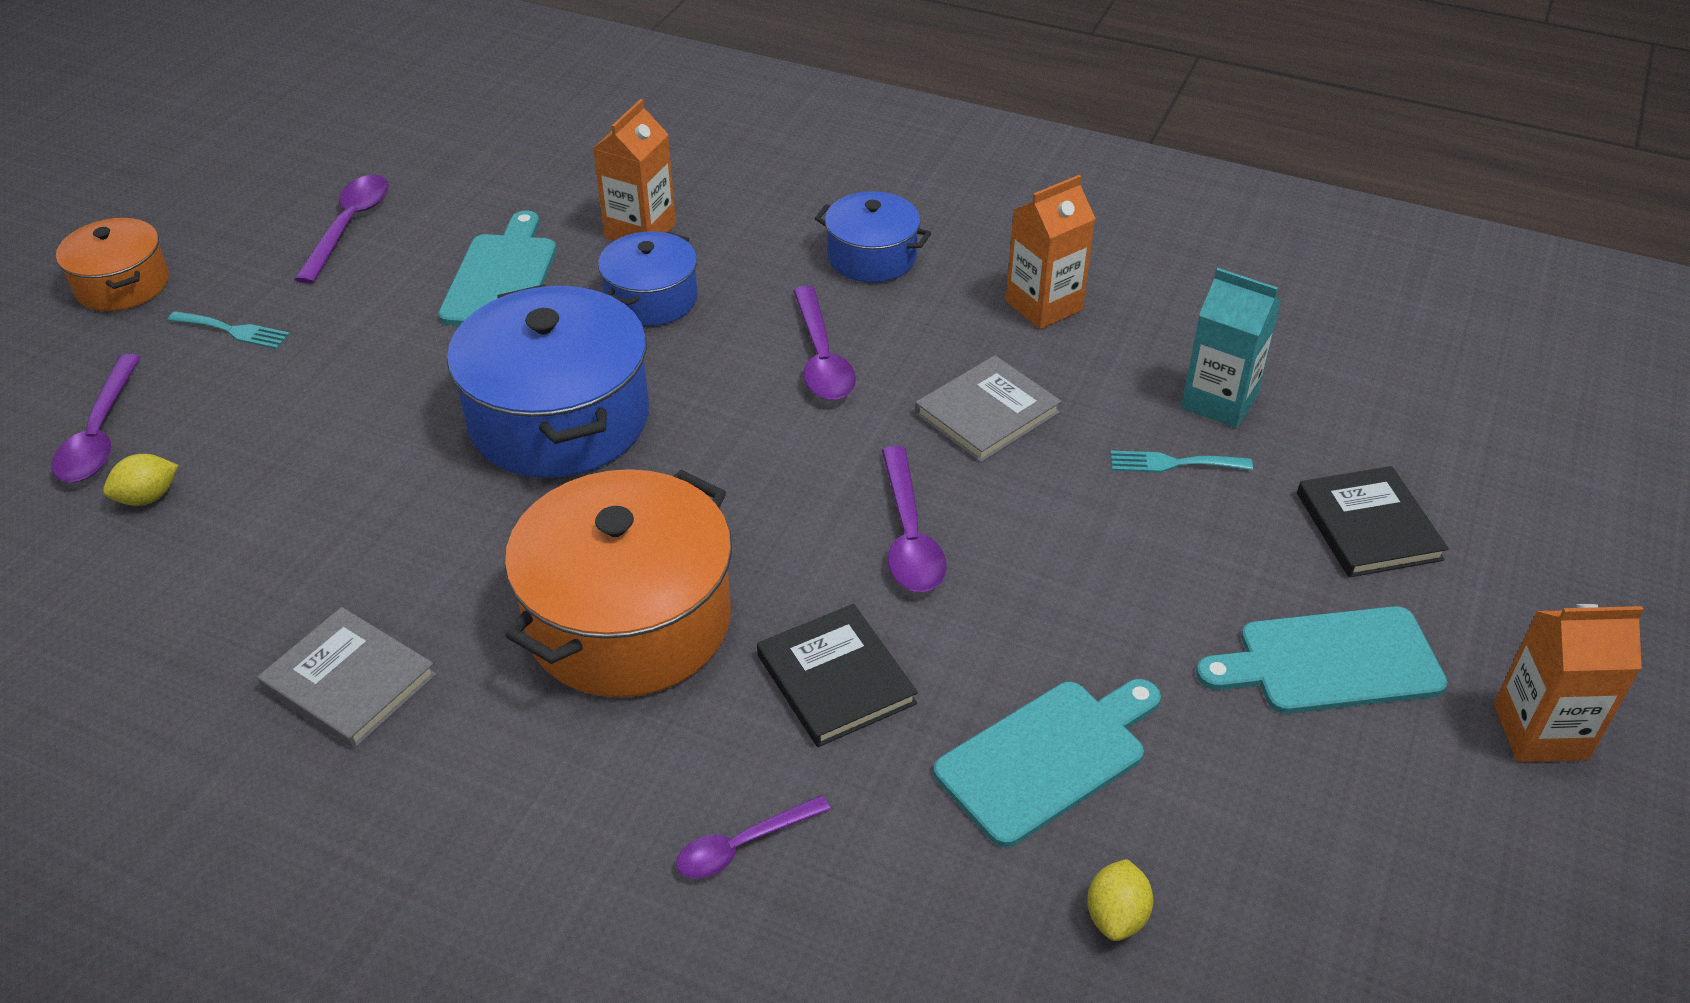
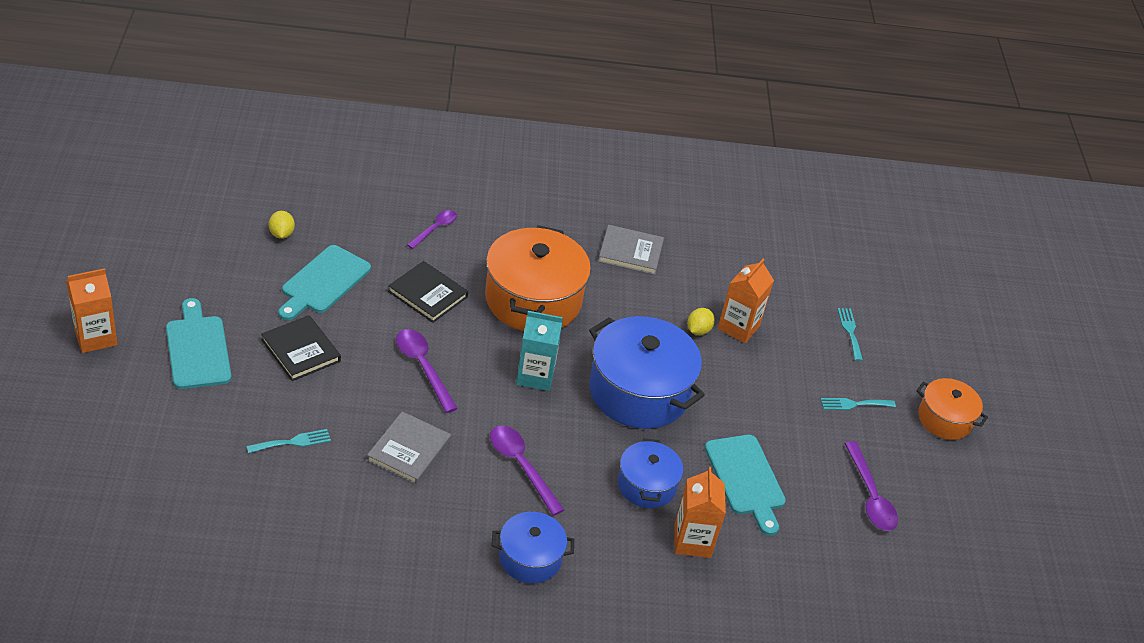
camera: 150 degrees right, 0 degrees up
(100, 434) = (850, 331): purple spoon -> turquoise fork
(148, 497) = (793, 307): yellow lemon -> yellow lemon (698, 330)
(1043, 305) = (400, 544): orange carton -> orange carton (738, 327)
(1219, 401) = (271, 493): turquoise carton -> turquoise carton (535, 376)
(1330, 662) = (197, 349): turquoise cutting board -> turquoise cutting board turned 75 degrees counterclockwise
(1368, 526) = (177, 427): black book -> black book (301, 350)

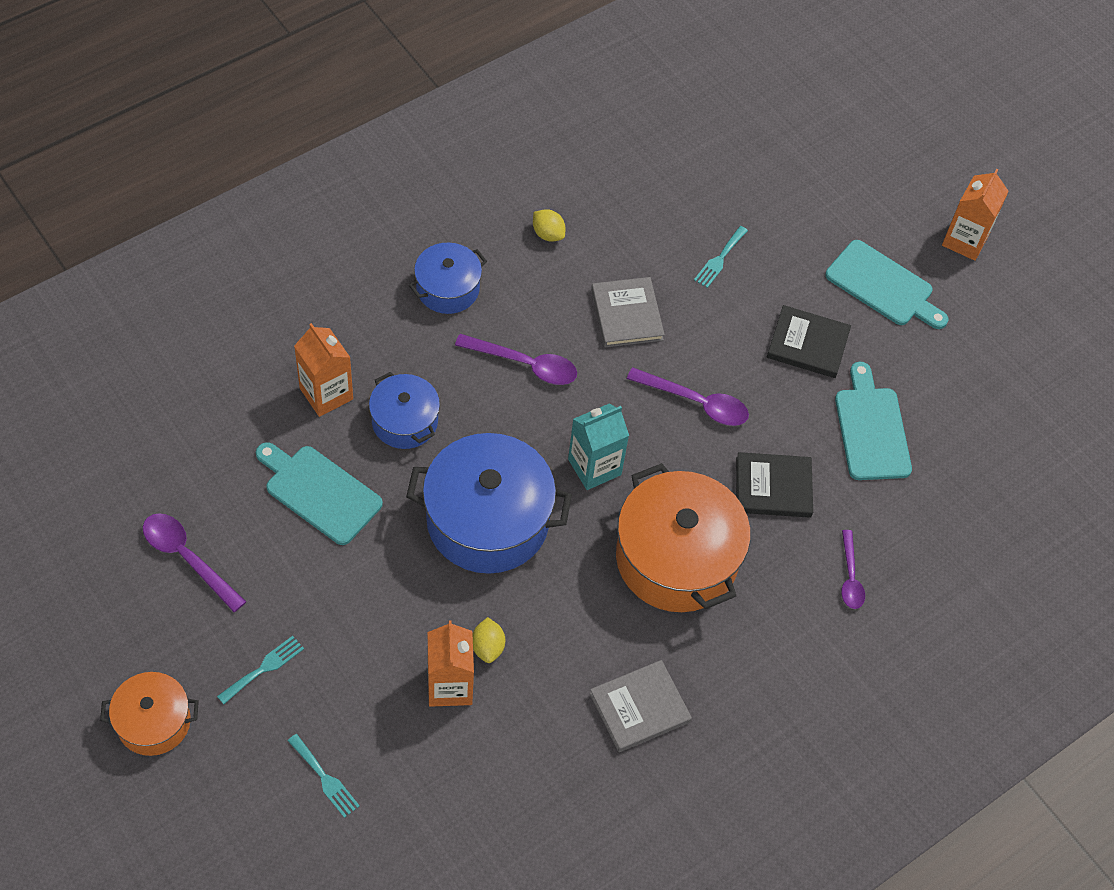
camera: 145 degrees right, 15 degrees up
(281, 234) = (967, 455): yellow lemon -> yellow lemon (548, 234)

